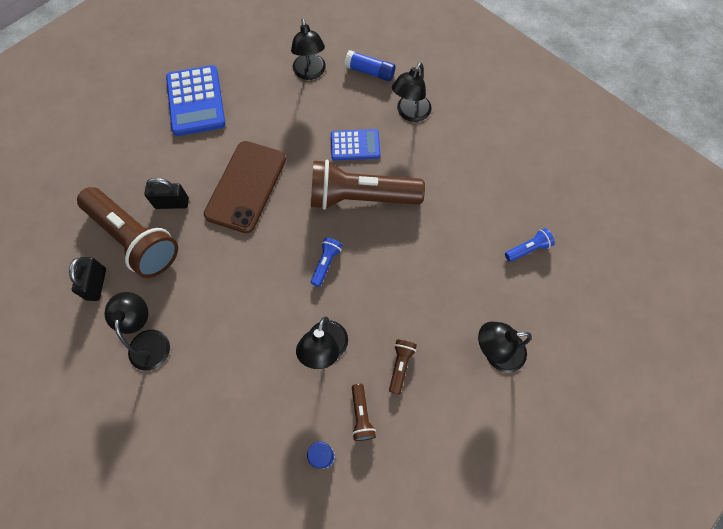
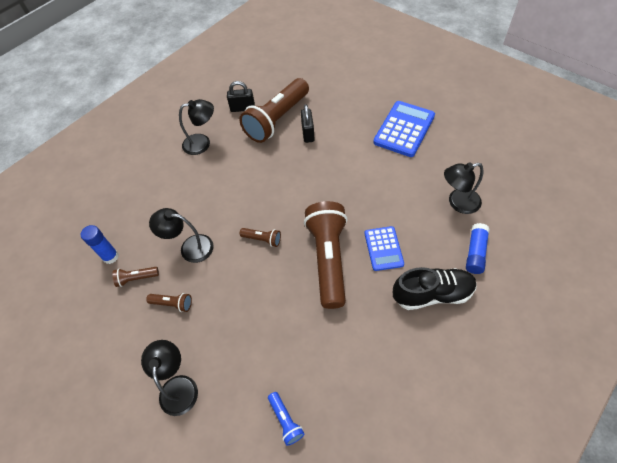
camera: 90 degrees right, 10 degrees down
(196, 101) = (404, 129): blue calculator -> blue calculator turned 135 degrees clockwise
(246, 186) = (328, 175): brown phone -> none
(326, 263) = (262, 239): blue flashlight -> brown flashlight
(410, 113) = (432, 294): black lamp -> black shoe

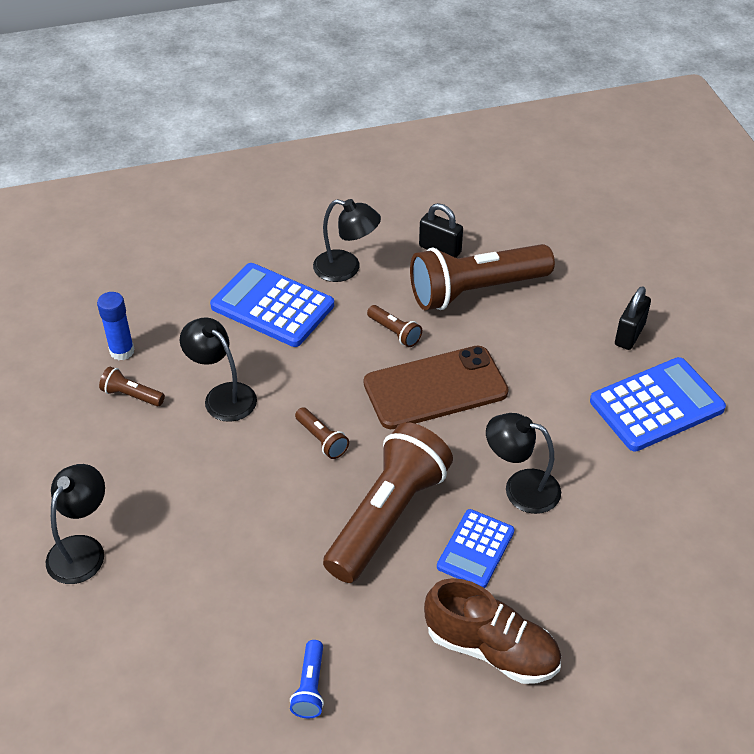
camera: 30 degrees right, 10 degrees down
(173, 304) = (149, 451): brown flashlight -> brown flashlight (395, 332)
(178, 183) = (272, 306): none -> blue calculator
(285, 420) = (171, 670): blue flashlight -> blue flashlight (310, 687)
(297, 179) = (435, 388): none -> brown phone
(308, 133) = (504, 333): black padlock -> black padlock (629, 334)
(432, 294) = (491, 649): black shoe -> brown shoe
(458, 203) = (644, 554): black lamp -> black lamp (520, 488)
(475, 252) = (606, 636): blue glue stick -> none

